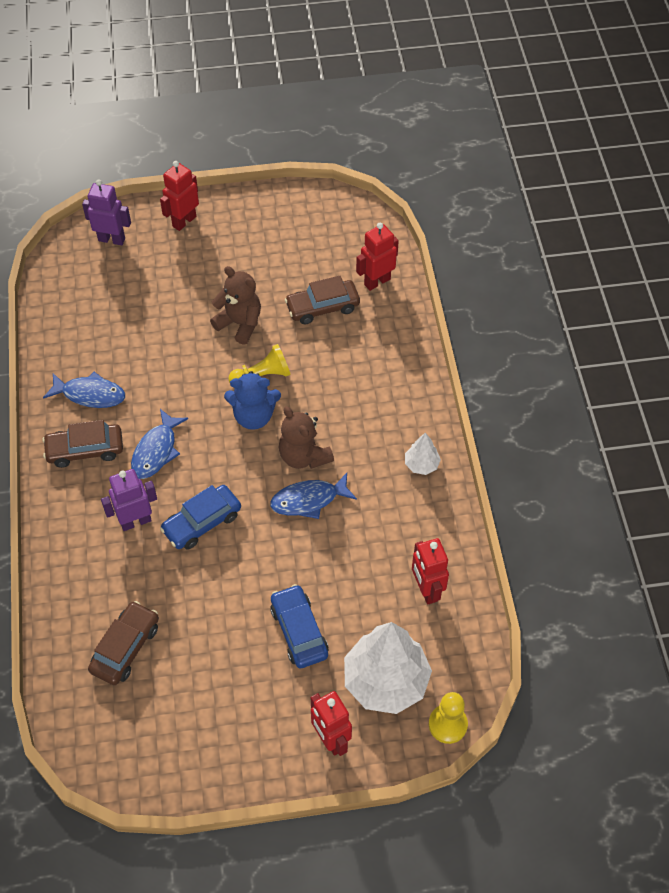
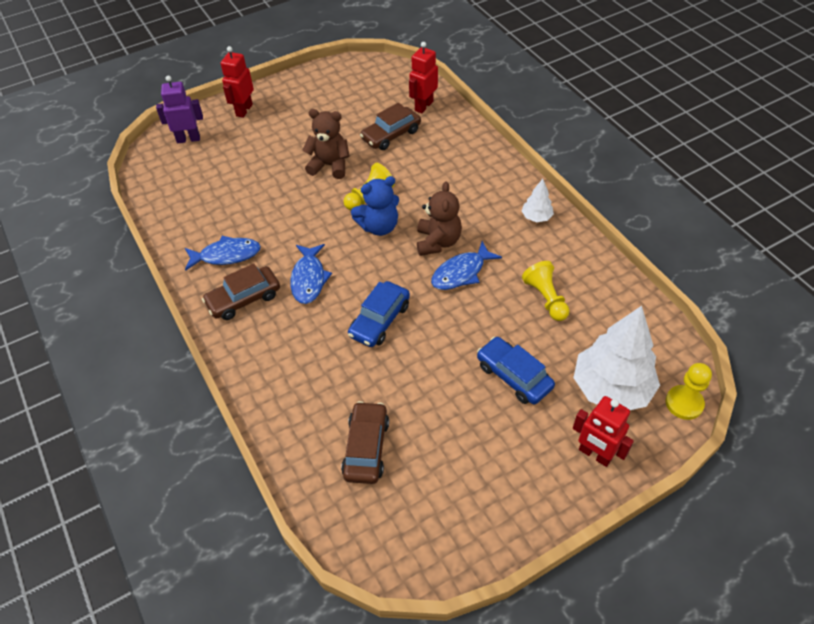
camera: 20 degrees left, 5 degrees down
(135, 521) = (319, 339): purple robot -> none
(304, 456) = (438, 242): brown teddy bear -> brown teddy bear turned 120 degrees counterclockwise
(377, 561) = (546, 298): none -> yellow pawn
(426, 590) = (599, 306): red robot -> none

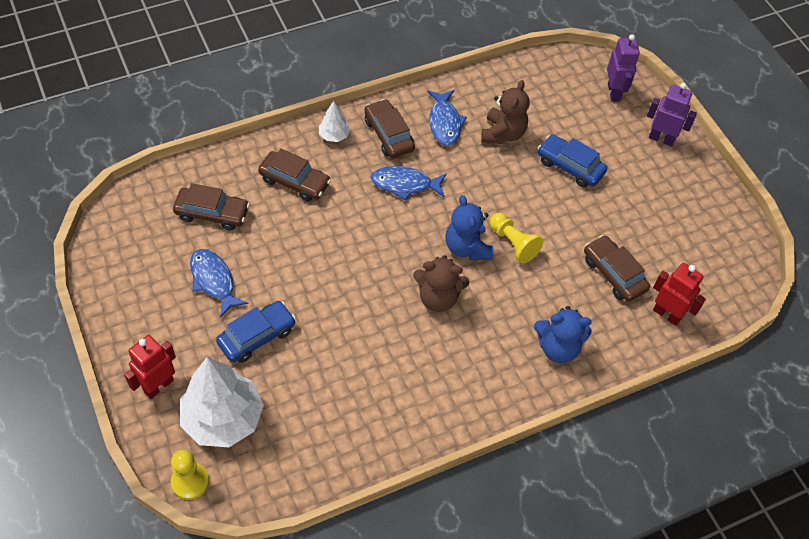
camera: 90 degrees right, 5 degrees up
(244, 110) = (661, 139): red robot -> purple robot
(313, 374) = (294, 182): none -> brown car
(329, 165) = (564, 211): brown teddy bear -> brown teddy bear (503, 133)
(379, 320) = (344, 236): blue car -> blue car (570, 166)
(461, 272) = (392, 313): blue fish -> blue fish (214, 281)
(469, 164) = (558, 347): none -> blue teddy bear
(536, 217) = (463, 401): white tree -> white tree (334, 135)
(546, 298) = (345, 385): yellow pawn -> none

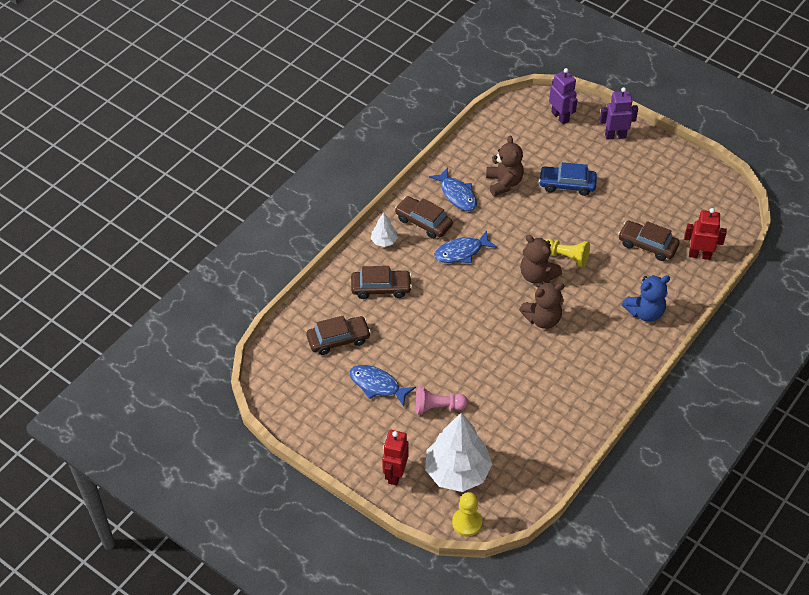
camera: 25 degrees left, 5 degrees down
(257, 336) = (438, 407): blue car -> pink pawn
(467, 247) = (537, 275): blue teddy bear -> brown teddy bear

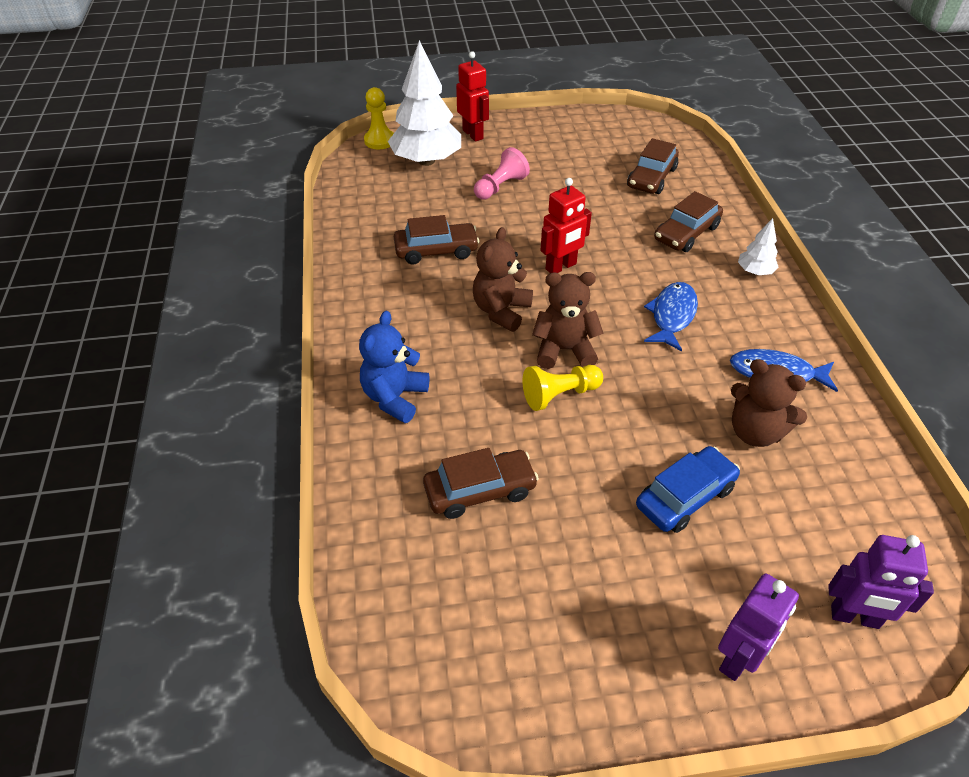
camera: 135 degrees right, 5 degrees down
(377, 385) = (570, 170): blue fish -> none
(423, 222) = (755, 317): brown car -> brown car (436, 251)
(699, 255) = (393, 534): red robot -> red robot (561, 267)

